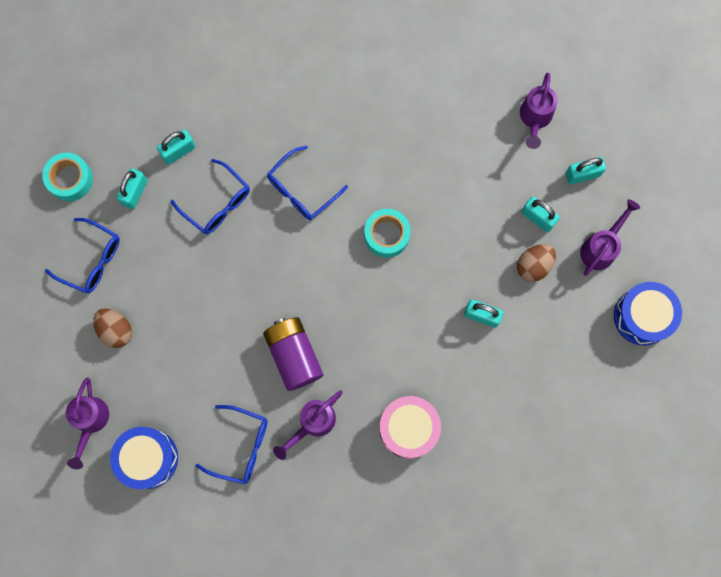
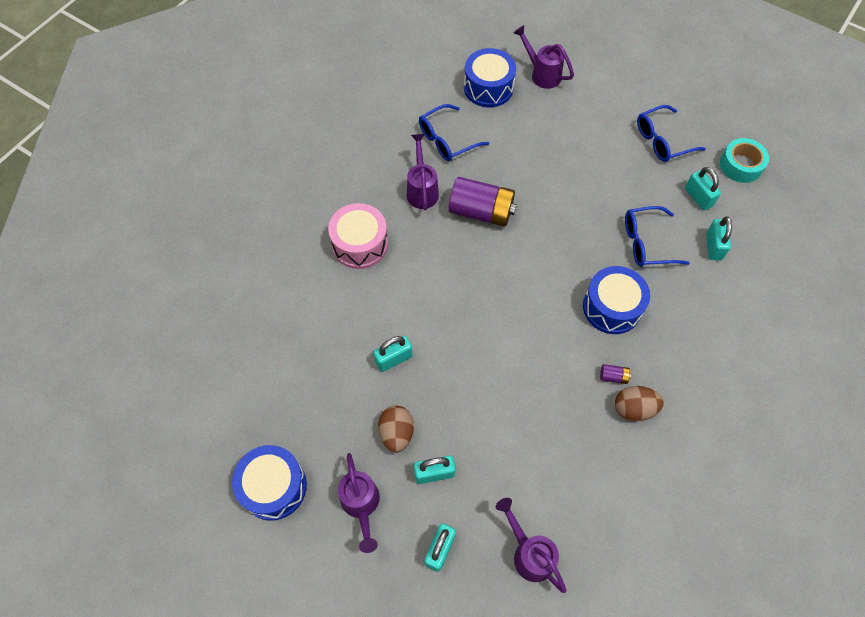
camera: 130 degrees right, 15 degrees down
(116, 330) = (595, 123): brown egg -> brown egg (634, 409)
(301, 190) = (611, 307): blue glasses -> blue drum
(360, 150) = (613, 377): none -> purple battery
(386, 235) = (521, 341): turquoise tape -> none

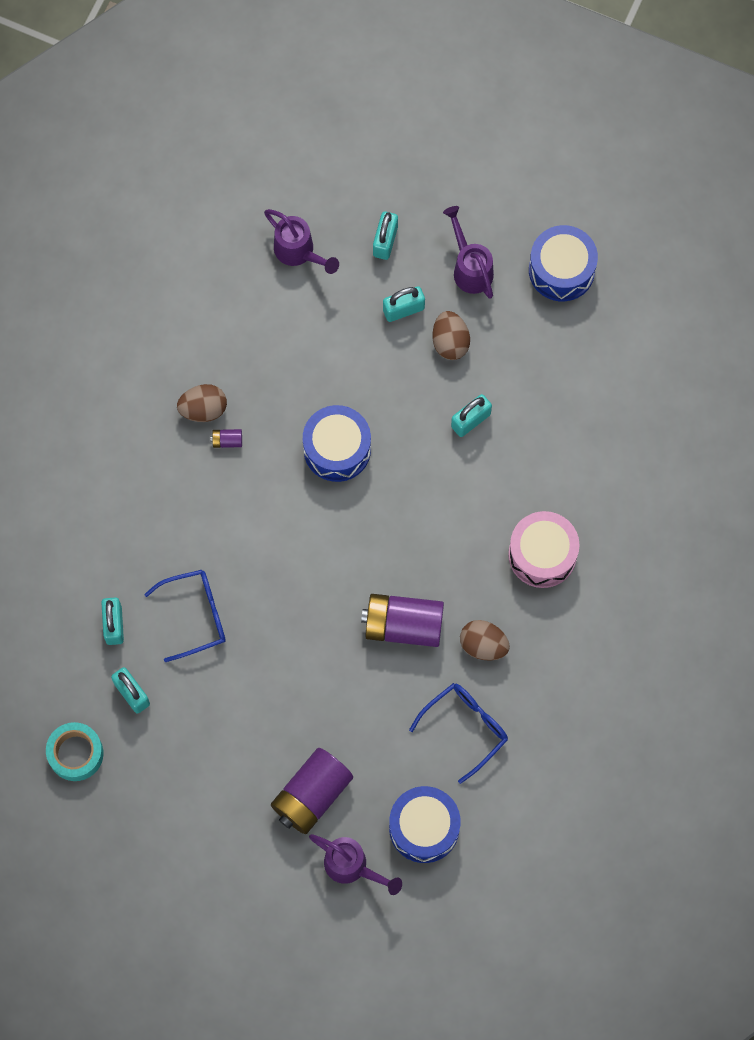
camera: 170 degrees right, 10 degrees up
(422, 189) = (483, 645): purple watering can -> brown egg
(565, 116) = (311, 795): none -> purple battery
(611, 307) = (233, 523): blue drum -> blue drum (337, 449)
(662, 140) = (179, 777): blue glasses -> none

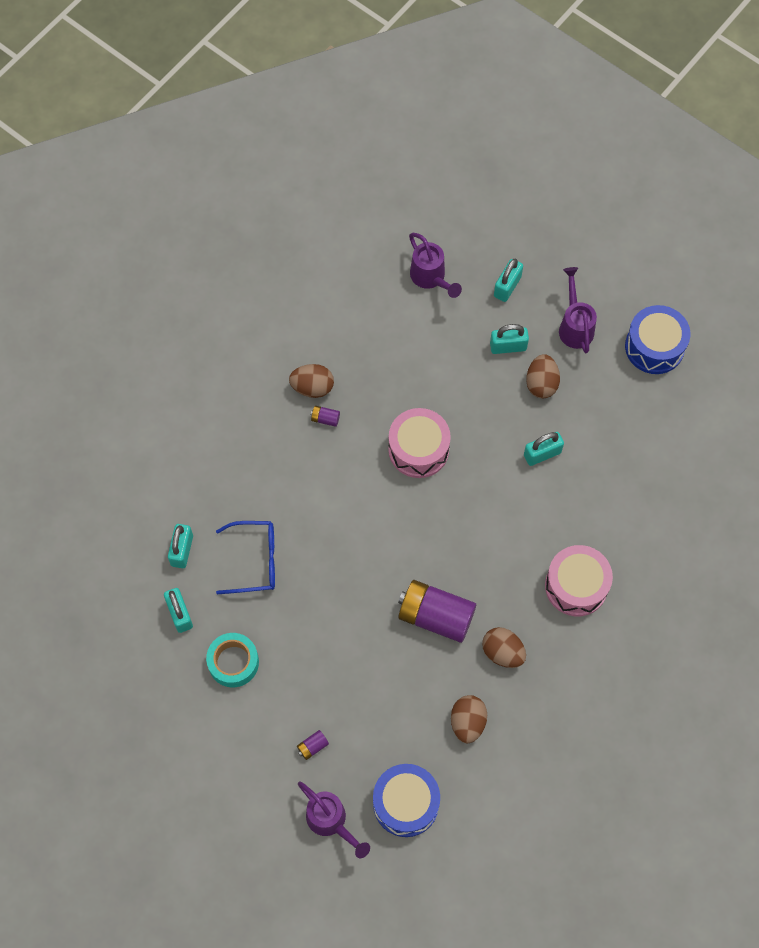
camera: 15 degrees right, 5 degrees down
(75, 753) = (115, 654): turquoise tape -> turquoise tape (233, 662)
(311, 795) = (312, 746): purple battery -> purple battery, size x0.40
(337, 449) = (418, 449): blue drum -> pink drum
(466, 728) = (467, 722): blue glasses -> brown egg

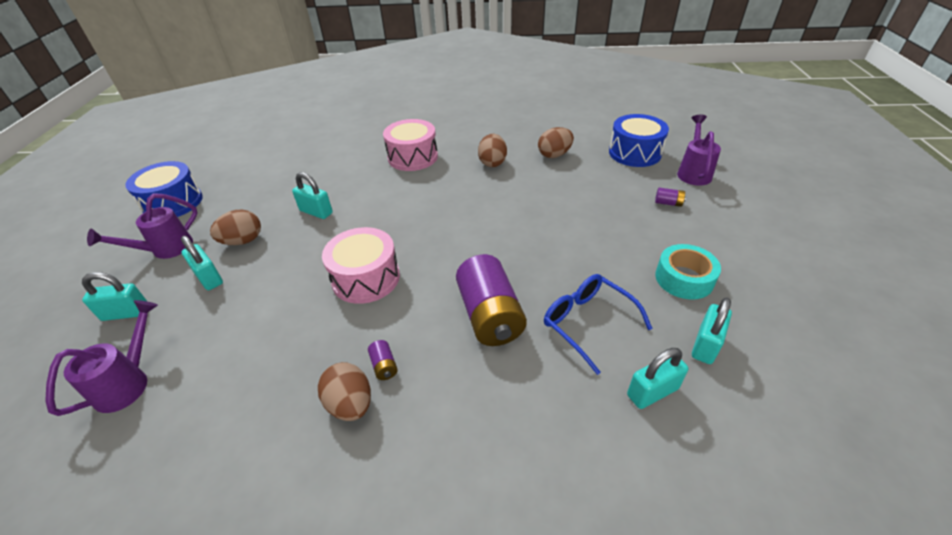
camera: 125 degrees left, 25 degrees down
(435, 616) = (503, 198): purple battery -> purple battery (490, 316)

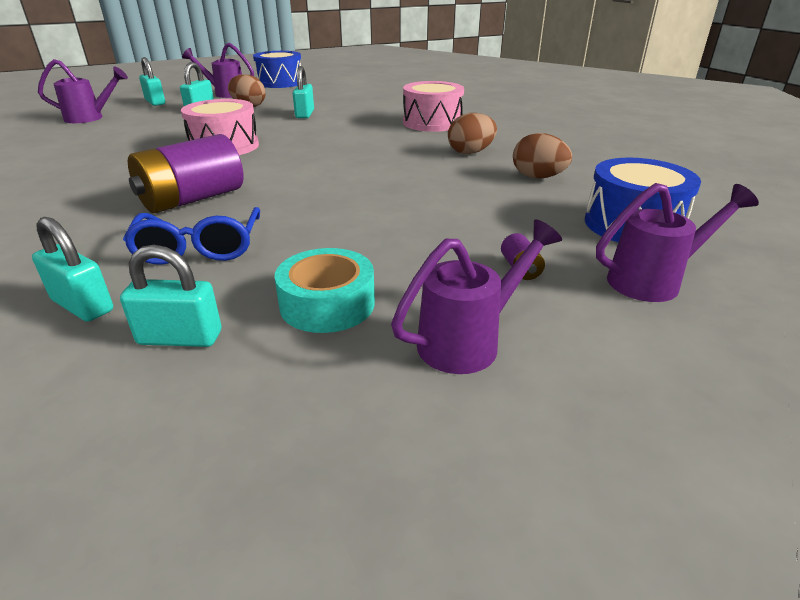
camera: 60 degrees right, 10 degrees down
(350, 404) = (68, 173): brown egg -> none
(384, 366) = (113, 174): purple battery -> none
(587, 323) = (199, 248): blue glasses -> blue glasses turned 150 degrees clockwise
(731, 241) = (469, 341): none -> purple watering can

